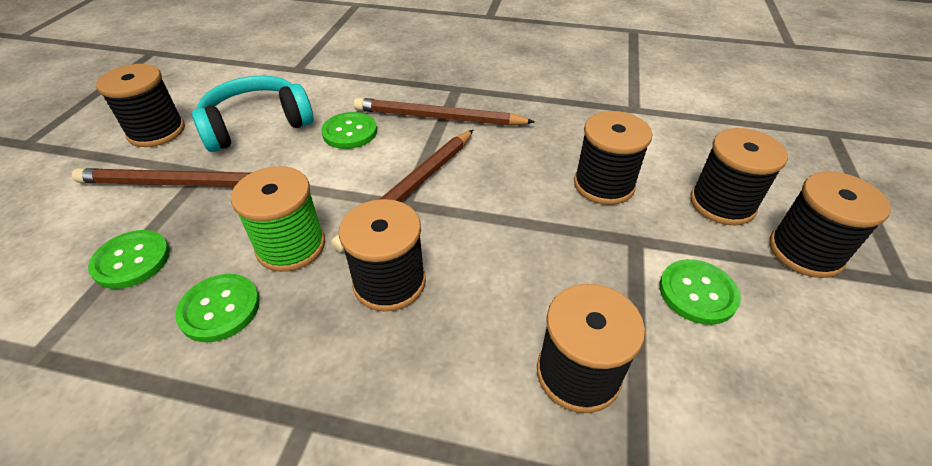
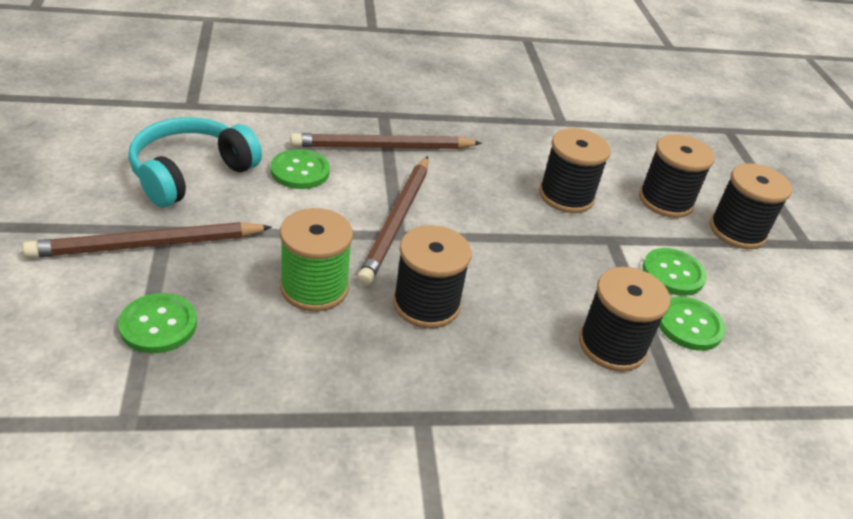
camera: 25 degrees left, 5 degrees down
(156, 131) = (74, 192): black spool -> none
(220, 309) = (284, 351): green button -> green button (689, 325)

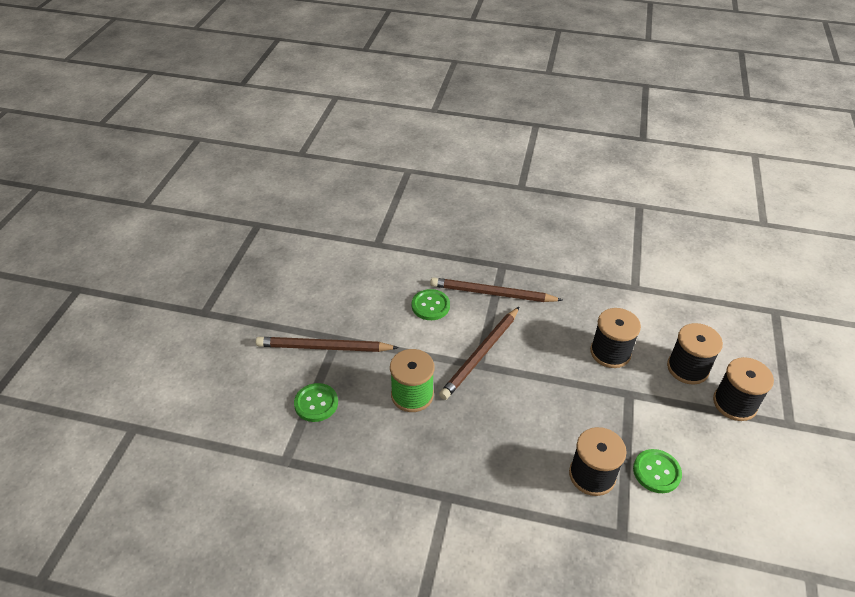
camera: 25 degrees right, 5 degrees up
(190, 173) = (362, 298): turquoise headphones -> none
(426, 304) = (478, 420): black spool -> none
(673, 273) = (664, 429): green button -> none

